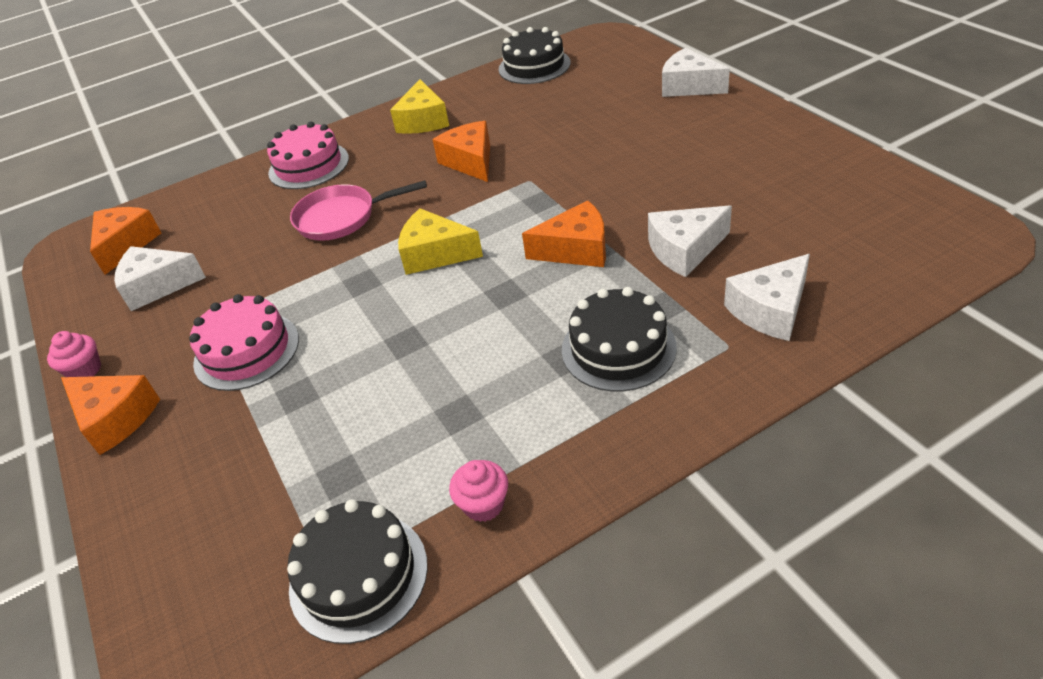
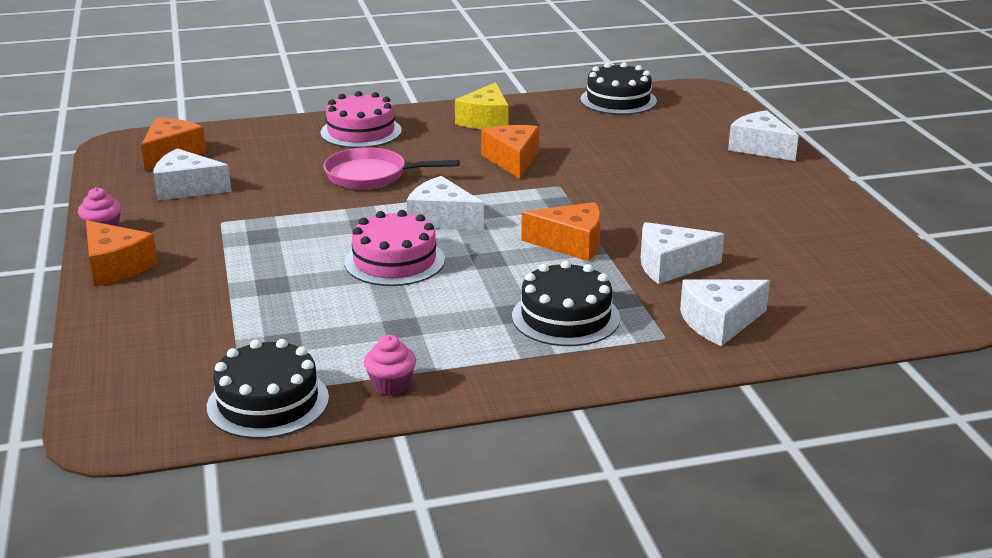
camera: 10 degrees right, 15 degrees down
(246, 351) = (243, 248): pink cake -> pink cake (394, 261)
(435, 254) = (441, 219): yellow cheese -> white cheese

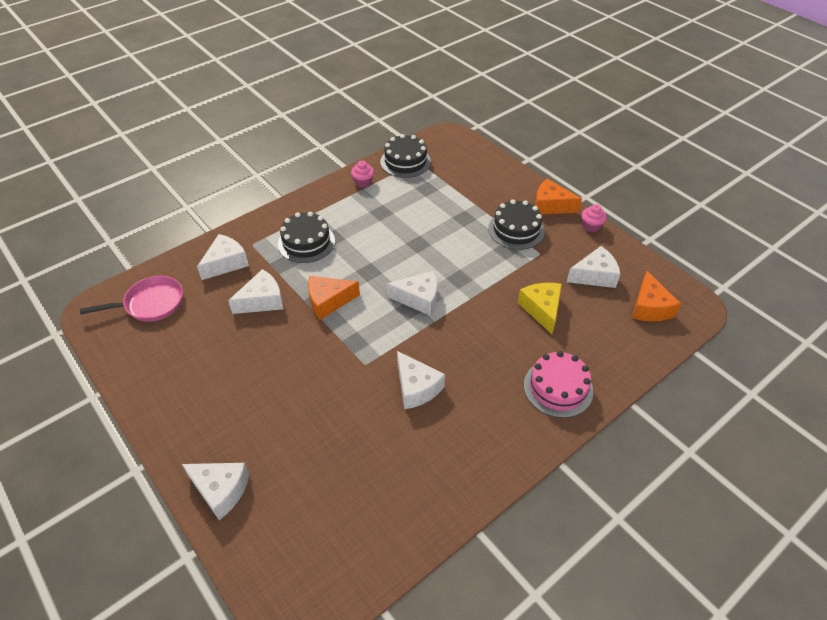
camera: 155 degrees right, 20 degrees up
(371, 176) = (498, 330): pink pan -> pink pan (151, 303)
(394, 261) = (418, 254): pink cake -> none
(486, 120) = (476, 448): yellow cheese -> yellow cheese (542, 309)
(512, 160) = (416, 387): orange cheese -> white cheese
(618, 100) = (379, 549): black cake -> black cake (516, 230)

